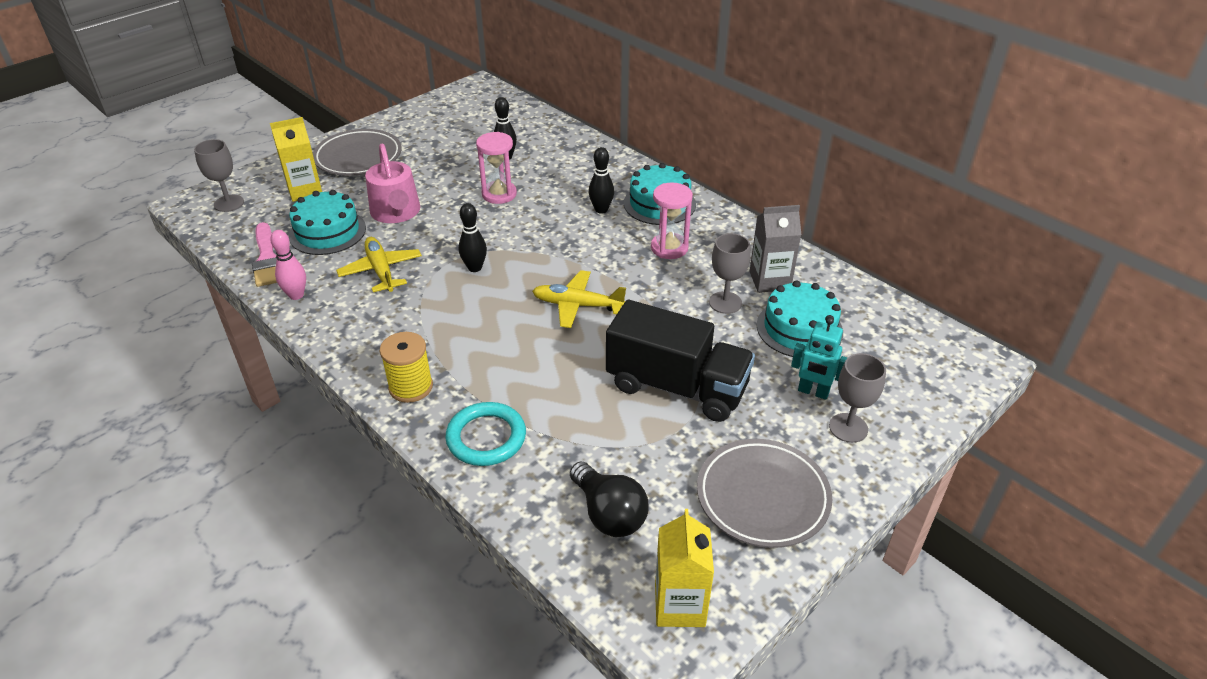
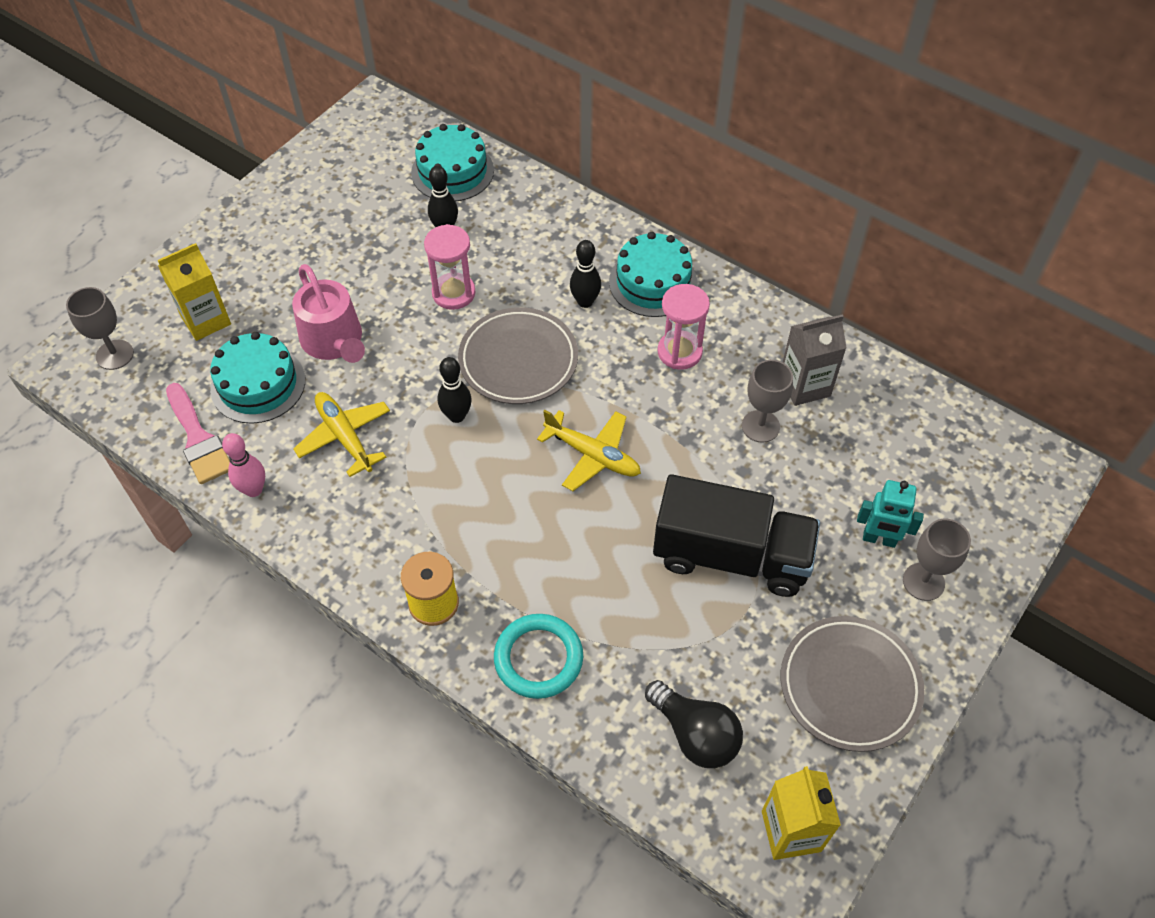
camera: 10 degrees left, 15 degrees up
(358, 157) = (256, 254): grey plate -> grey plate (518, 360)
(577, 305) = (593, 455): yellow plane -> yellow plane turned 150 degrees counterclockwise
(799, 328) = (850, 452): turquoise cake -> turquoise cake (452, 171)

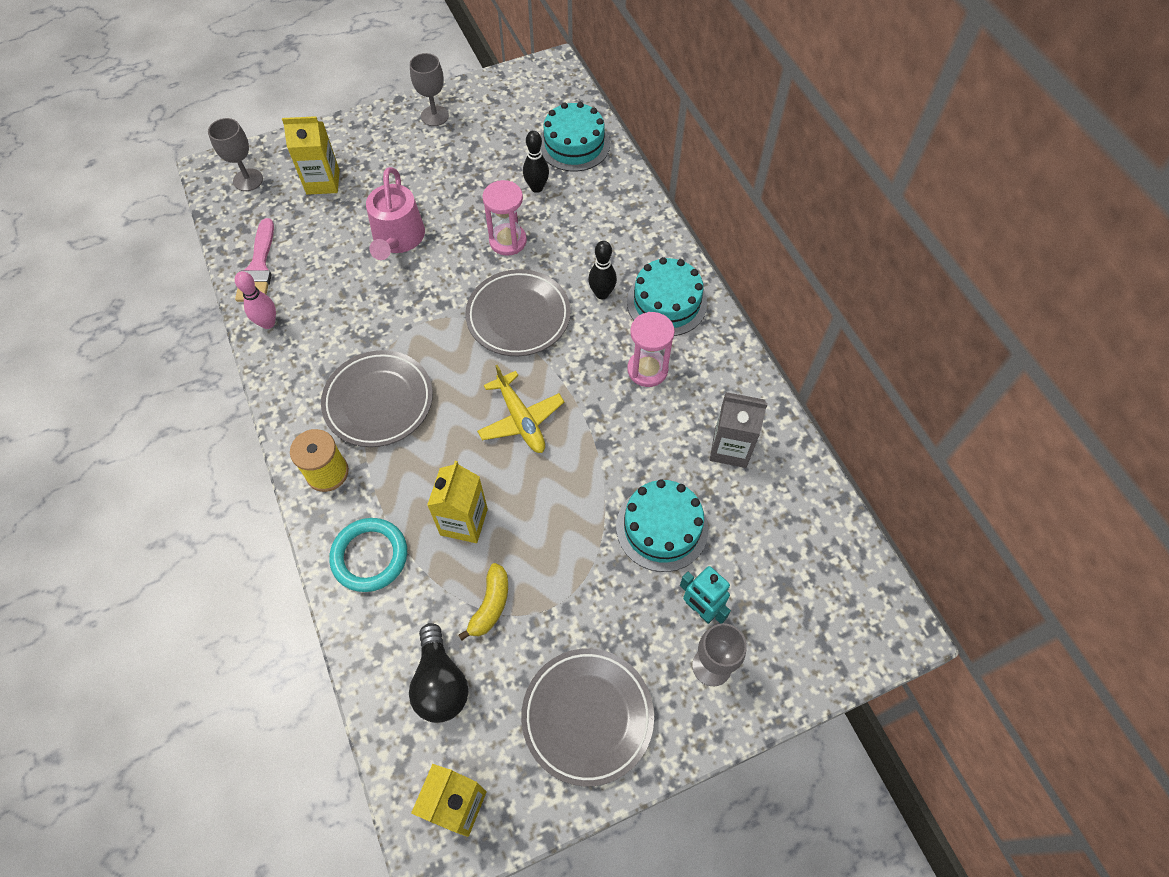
camera: 30 degrees right, 5 degrees up
(258, 384) = (324, 246): turquoise cake -> turquoise cake (662, 527)
(344, 436) = (355, 314): yellow plane -> none
(435, 508) = (379, 401): none -> grey plate
(457, 416) = (443, 338): black bowling pin -> none
(607, 577) = (464, 521): none -> yellow carton
(690, 638) = (490, 605): none -> yellow banana
(731, 555) = (569, 556): black truck -> none
(760, 426) = (669, 463): grey goblet -> grey goblet (434, 116)

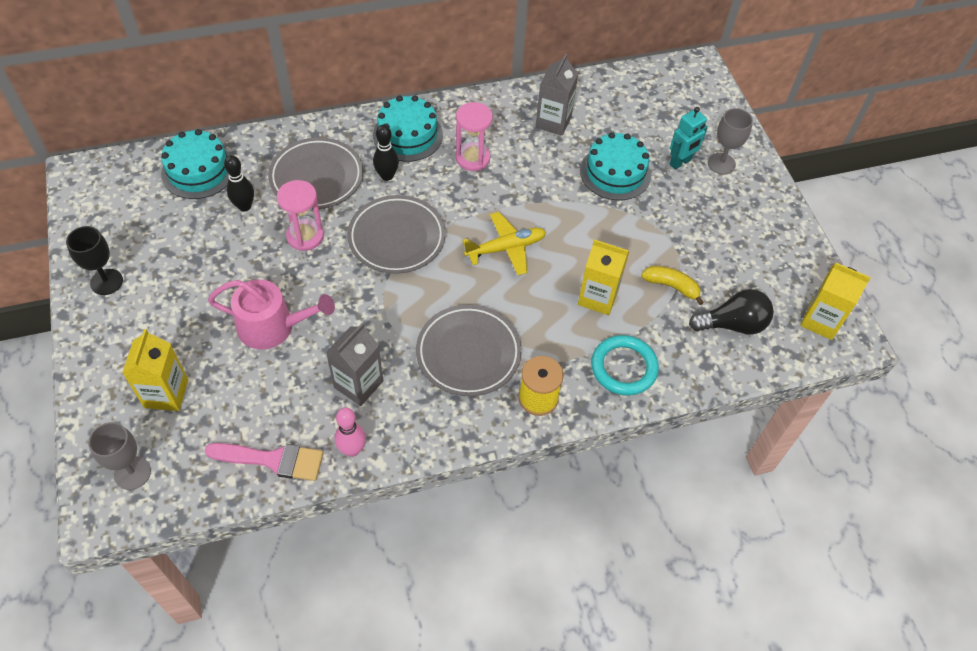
camera: 85 degrees left, 5 degrees down
(337, 315) = (358, 384): none -> grey carton
(434, 116) = (106, 282): grey goblet -> black goblet
(587, 716) = (757, 237): grey plate -> grey plate (316, 177)

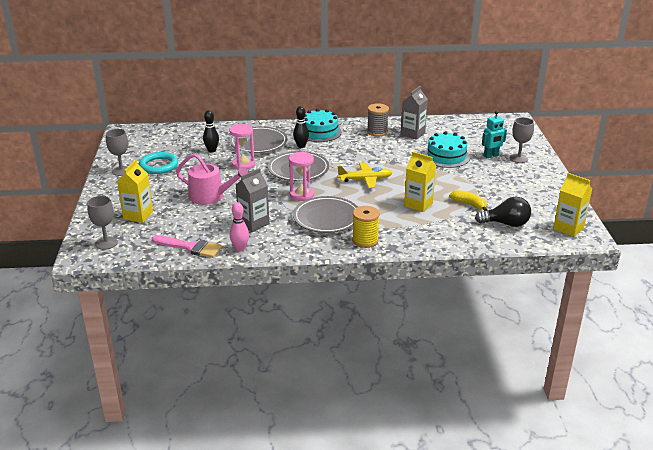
camera: 15 degrees right, 25 degrees down
(106, 282) = (121, 171): black goblet -> grey goblet
(198, 171) = (190, 135): turquoise cake -> none
(473, 158) = (356, 144): pink hourglass -> pink hourglass (301, 195)
(498, 123) = (377, 132): none -> grey spool
(623, 367) = (426, 234): turquoise ring -> turquoise ring (159, 165)

